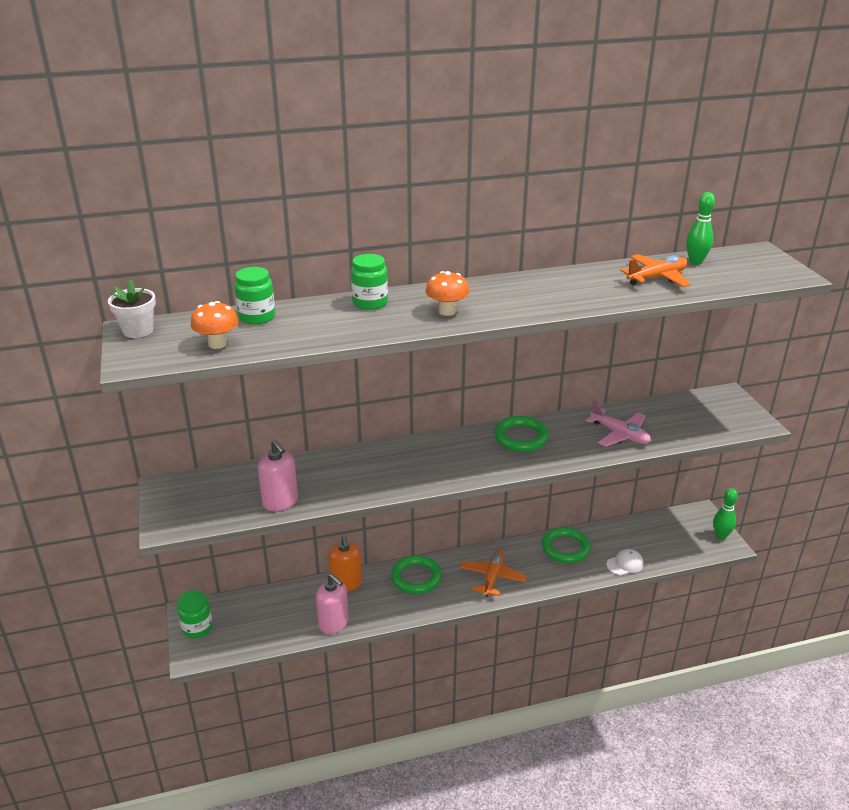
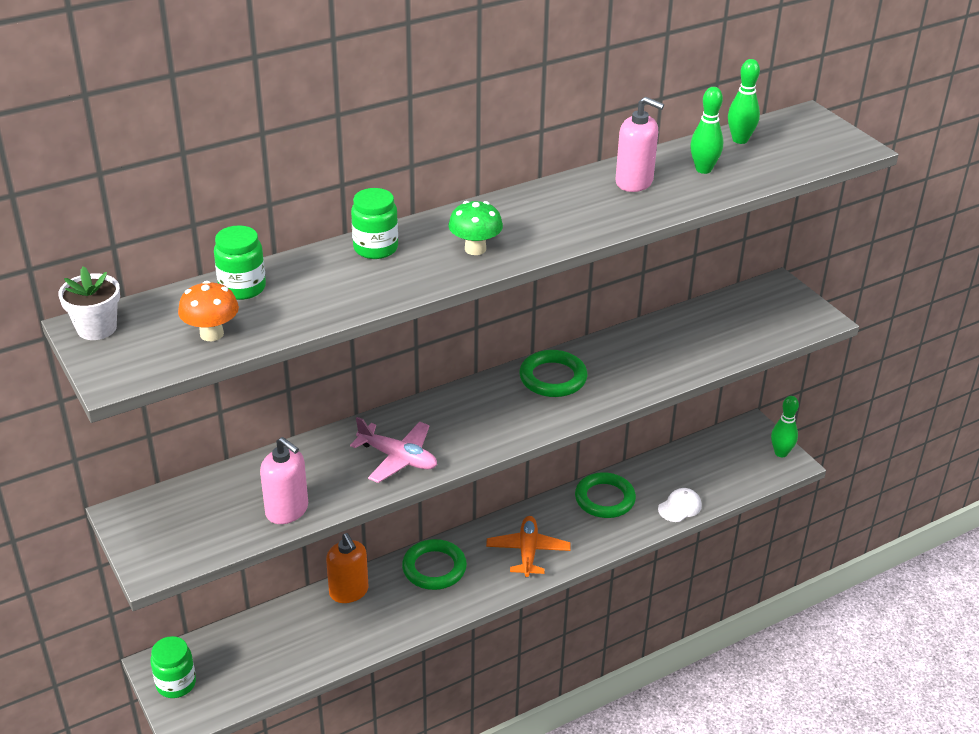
camera: 15 degrees left, 5 degrees up
(333, 623) = (350, 645): pink soap dispenser -> pink soap dispenser (634, 182)
(447, 311) = (475, 249): orange mushroom -> green mushroom
(620, 434) = (668, 356): pink plane -> pink plane (398, 458)
(657, 278) = (703, 169): orange plane -> green bowling pin

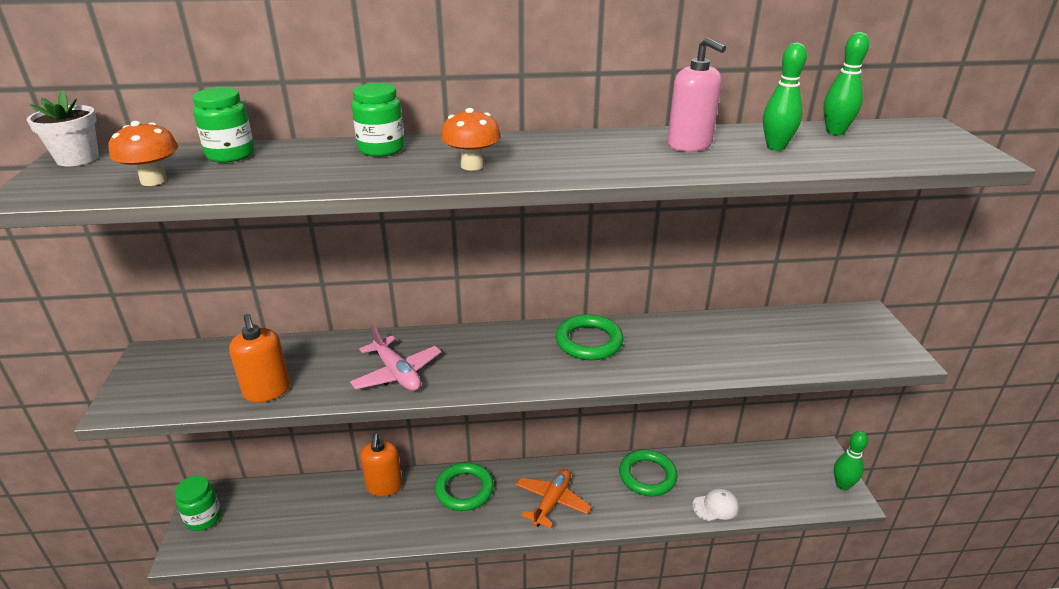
camera: 25 degrees right, 5 degrees down
(287, 510) = (267, 391): pink soap dispenser -> orange soap dispenser
(475, 249) = (472, 165): green mushroom -> orange mushroom

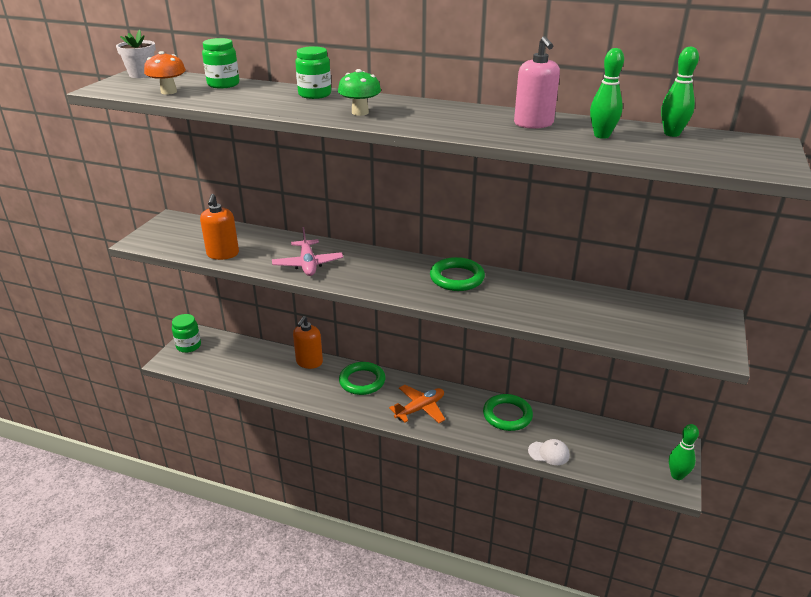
camera: 25 degrees right, 0 degrees up
(472, 165) = (360, 112): orange mushroom -> green mushroom

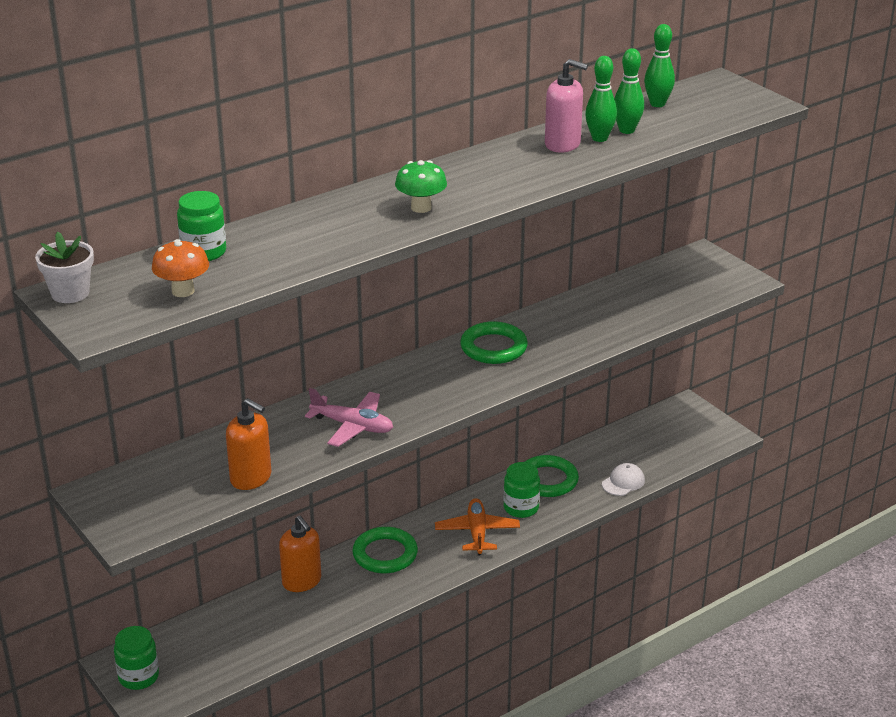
camera: 55 degrees left, 0 degrees up
(314, 94) = (325, 212): green jar -> green jar (521, 508)
(677, 475) = (717, 427): green bowling pin -> green bowling pin (599, 138)

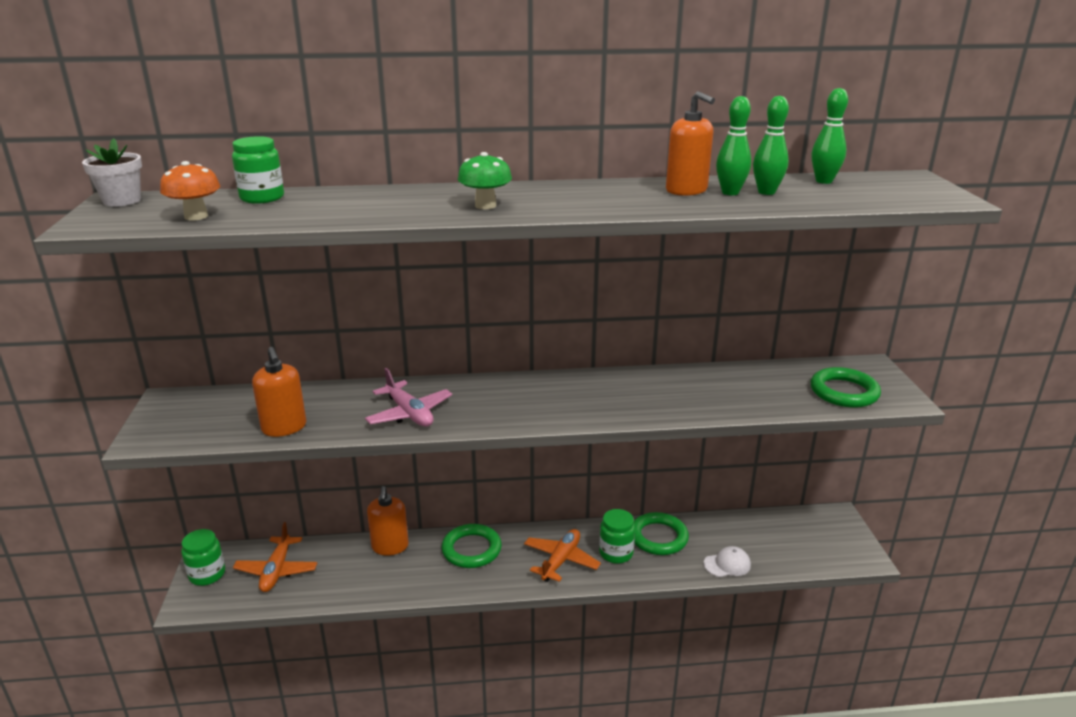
camera: 30 degrees right, 5 degrees down
(209, 645) = (277, 570): none -> orange plane
(493, 347) = (596, 388): green ring -> green ring (844, 392)
(563, 144) = (686, 190): pink soap dispenser -> orange soap dispenser

